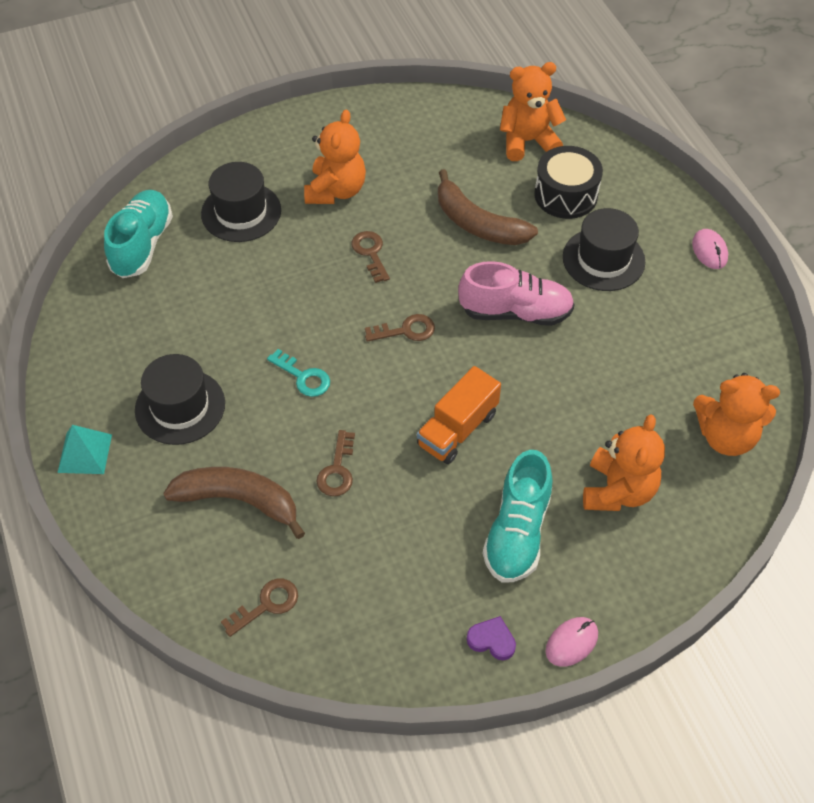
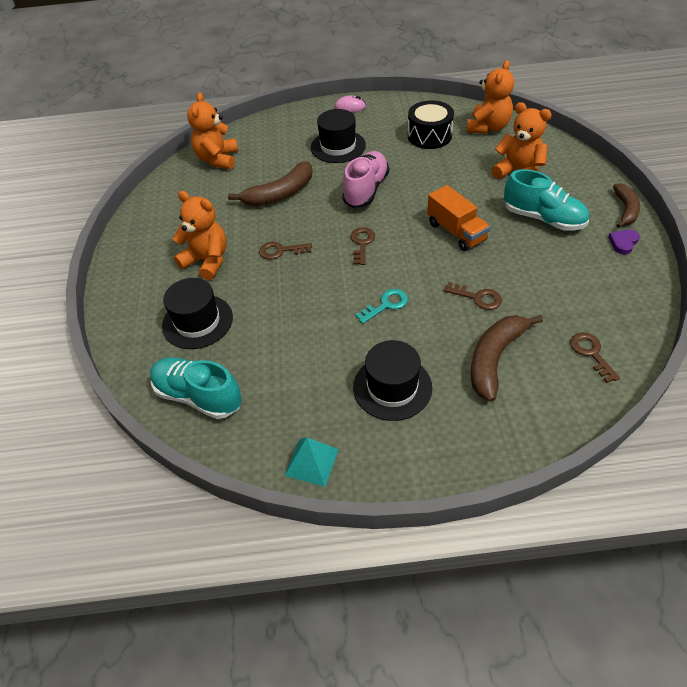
camera: 70 degrees left, 5 degrees down
(84, 453) = (424, 464): turquoise pyramid -> turquoise pyramid (311, 462)
(565, 195) = (275, 152): black drum -> black drum (429, 136)
(571, 642) = (625, 210): pink mouse -> brown banana

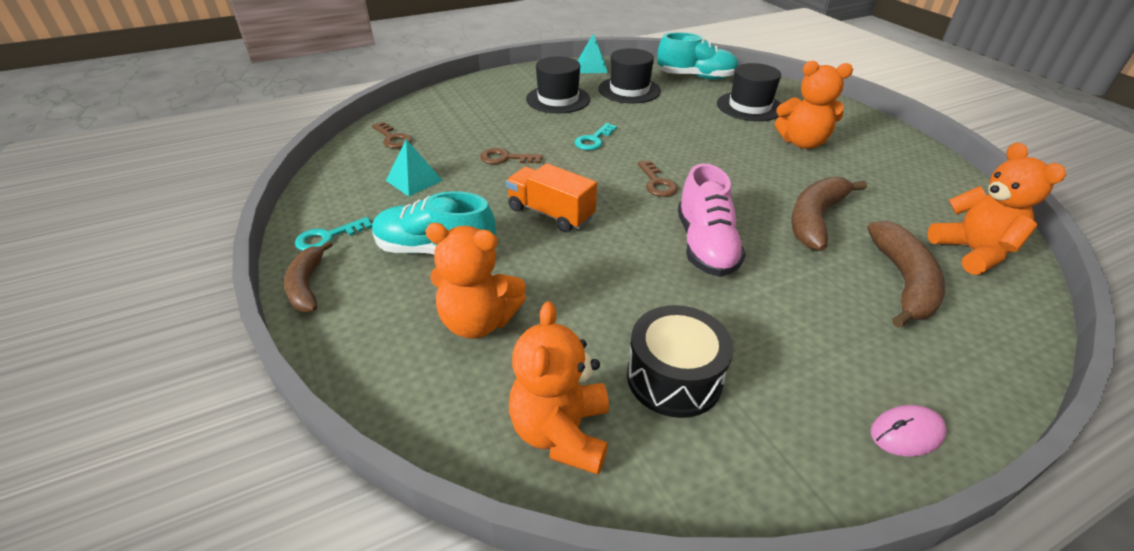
camera: 155 degrees right, 10 degrees down
(281, 251) = (739, 162): brown key -> none
(338, 146) = (820, 315): black hat -> black hat (629, 90)
(495, 359) = (479, 123): brown banana -> brown banana (903, 282)
(563, 287) = (414, 180): none -> turquoise pyramid
(623, 243) = (328, 237): purple heart -> turquoise key

